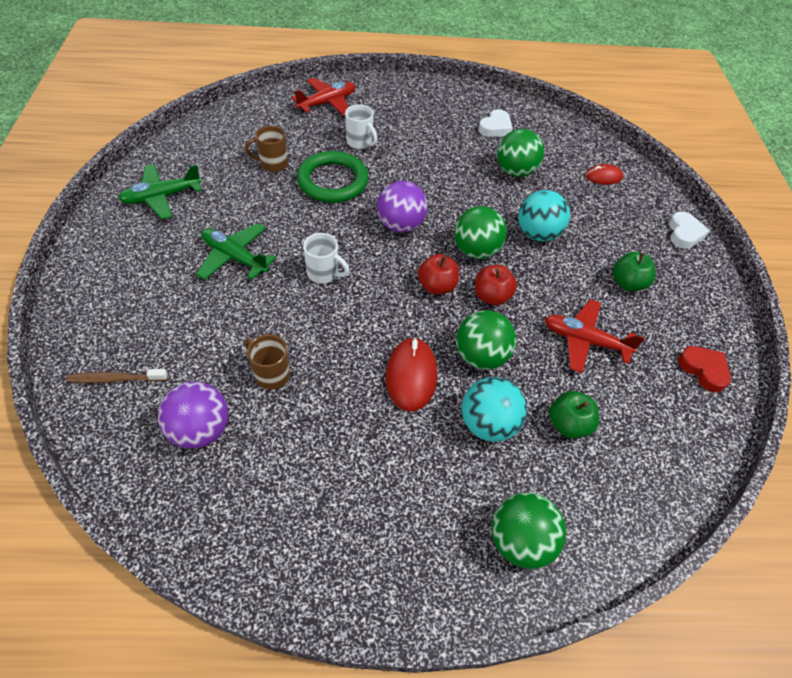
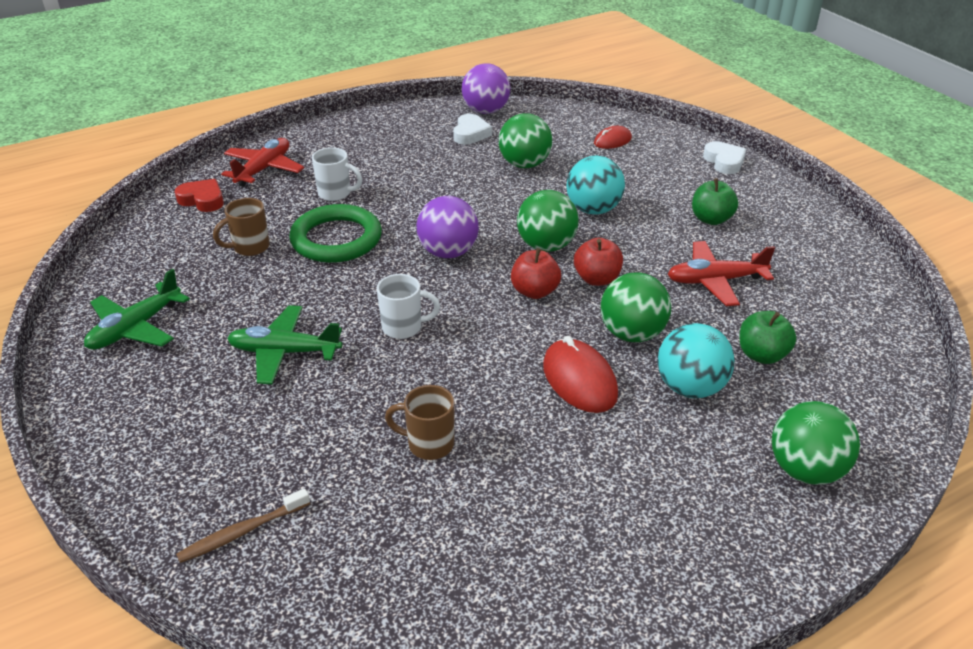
camera: 25 degrees left, 15 degrees down
(200, 429) = (394, 533): purple ball -> purple ball (486, 111)
(703, 370) = (834, 262): red heart -> red heart (202, 200)

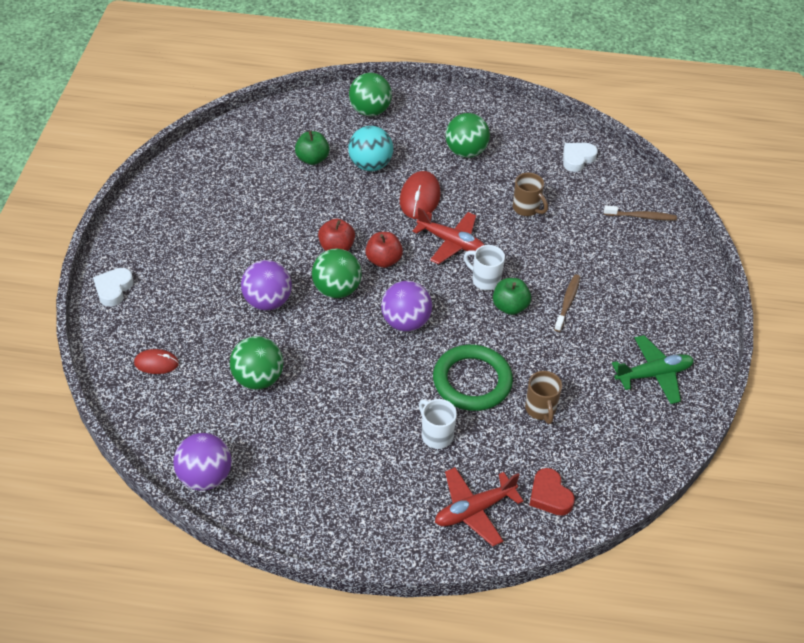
camera: 145 degrees left, 10 degrees up
(250, 247) = (540, 410): brown mug -> brown mug turned 75 degrees clockwise
(285, 352) = (567, 302): green plane -> brown toothbrush
(470, 134) = (255, 449): white heart -> white heart (577, 159)
(593, 209) = (267, 301): turquoise ball -> purple ball
(632, 334) = (361, 205): green ball -> green ball (466, 152)
(711, 219) = (205, 248): green apple -> green apple (510, 307)
(715, 281) = (271, 207): red plane -> red plane (451, 242)

